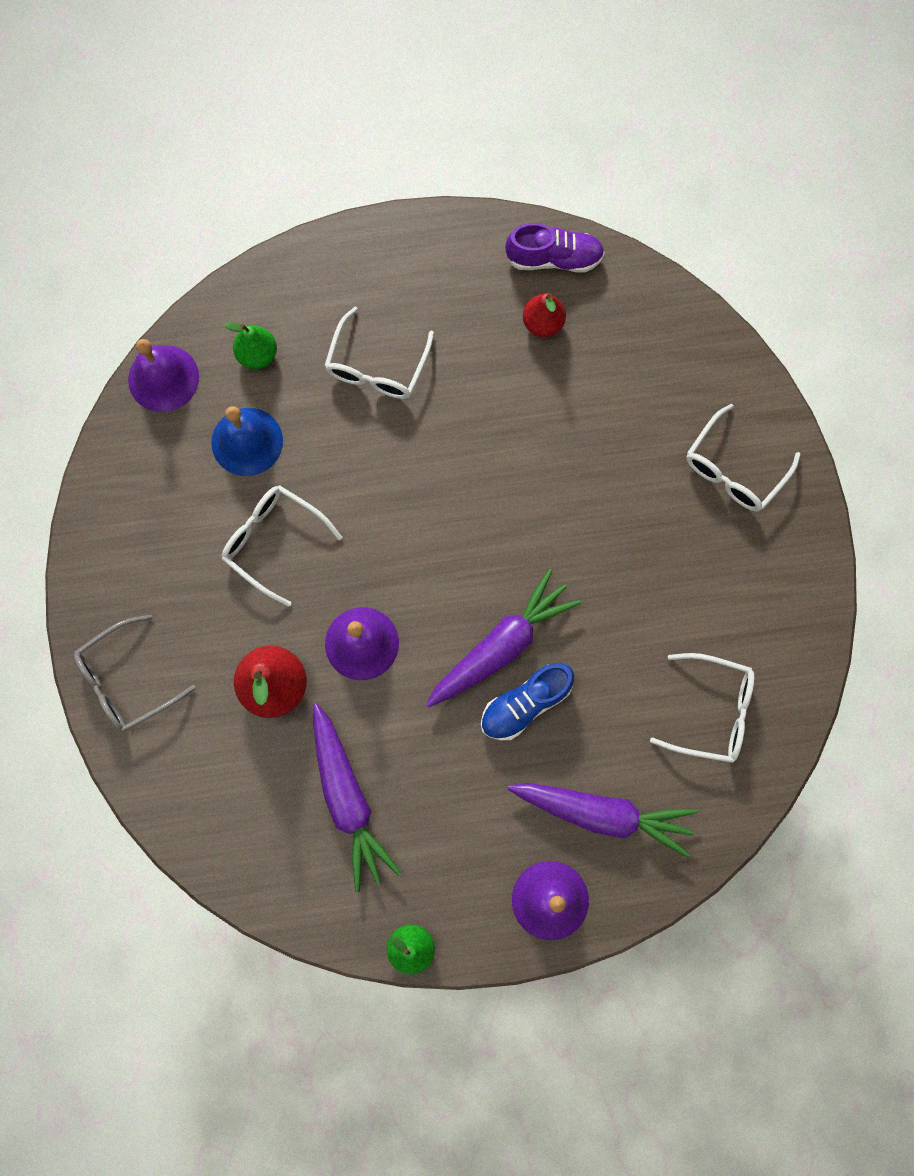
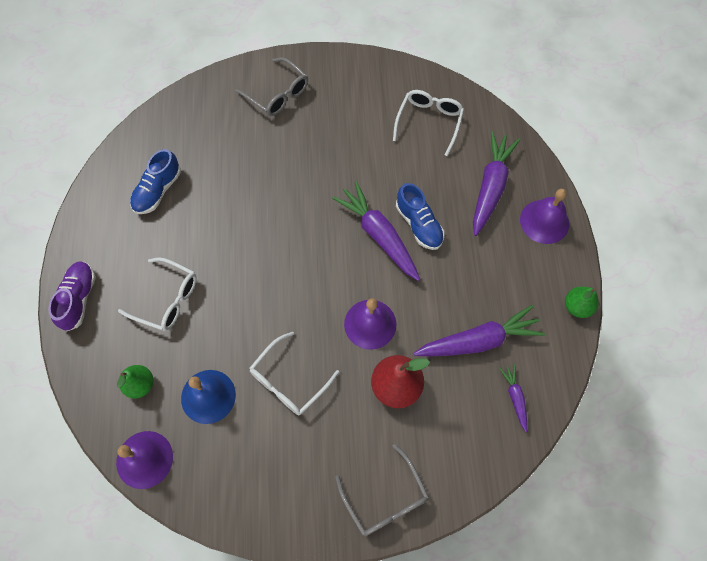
camera: 85 degrees left, 10 degrees down
(268, 852) = (515, 397): none -> purple carrot
(543, 323) = (158, 191): red pear -> blue shoe
(554, 258) = (112, 179): purple shoe -> purple shoe (78, 299)
(734, 469) = (278, 94): white glasses -> grey glasses

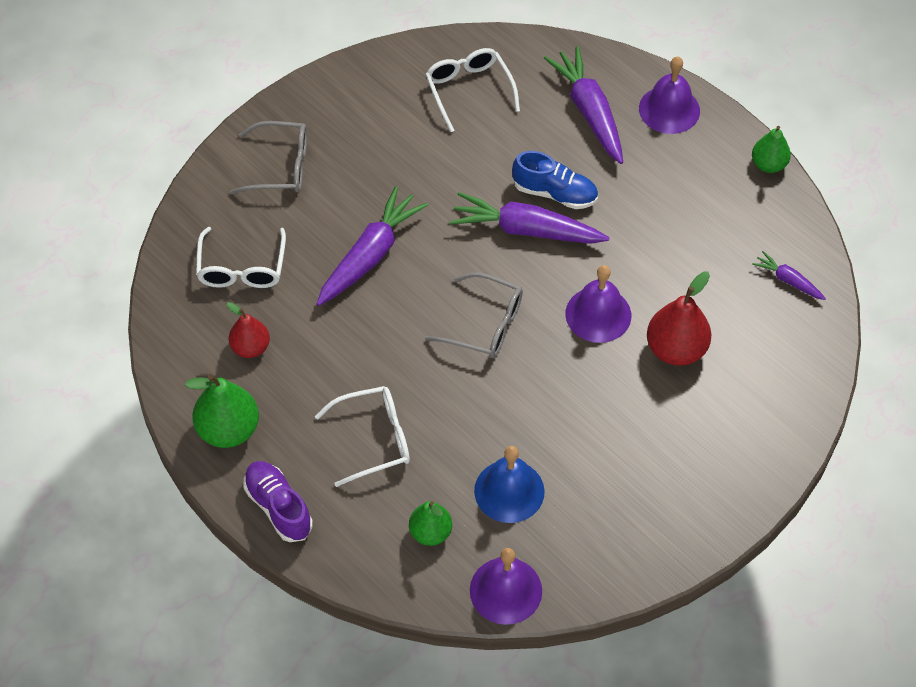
camera: 40 degrees left, 10 degrees down
(99, 231) = (228, 430): none -> green pear
(158, 191) = (251, 347): blue shoe -> red pear
(289, 381) = (572, 419): white glasses -> white glasses (242, 268)
(385, 498) = (759, 447): grey glasses -> grey glasses (485, 324)
(478, 340) = (711, 256): purple carrot -> purple carrot (370, 255)

